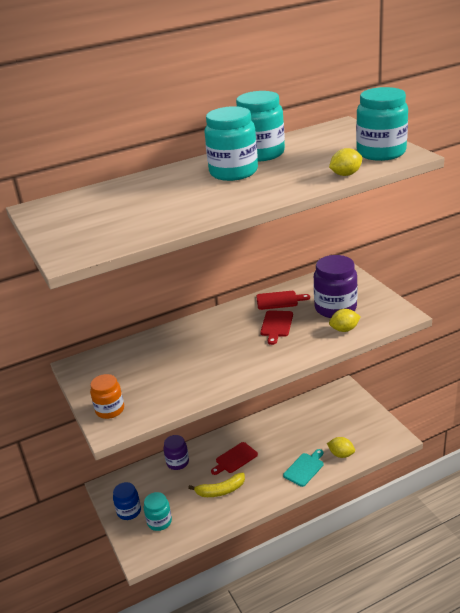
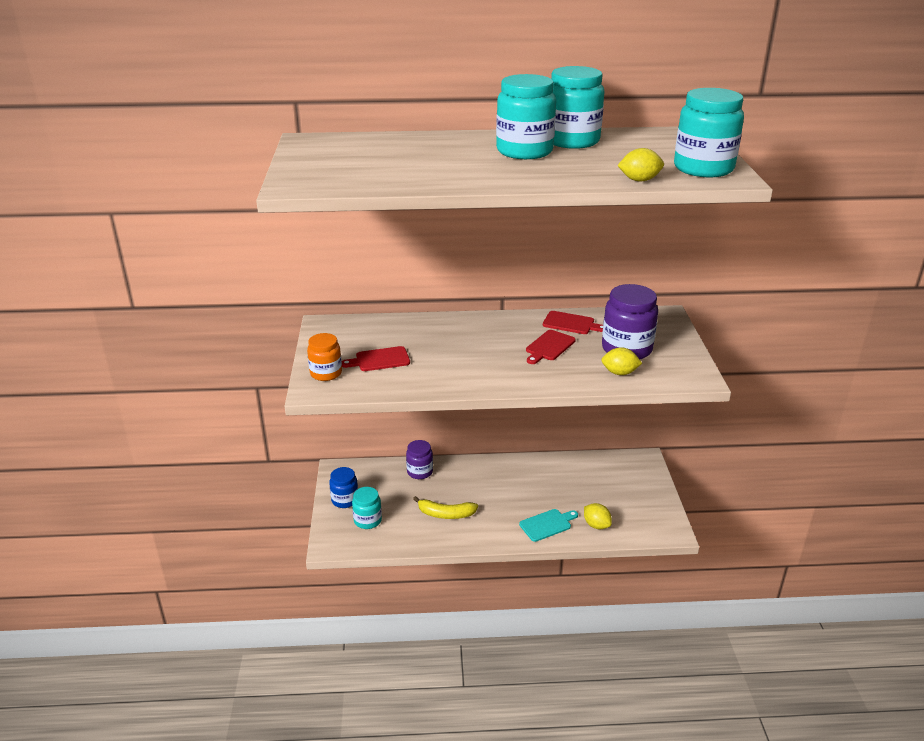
camera: 20 degrees right, 0 degrees up
(235, 459) = (479, 489): red cutting board -> red cutting board (379, 360)

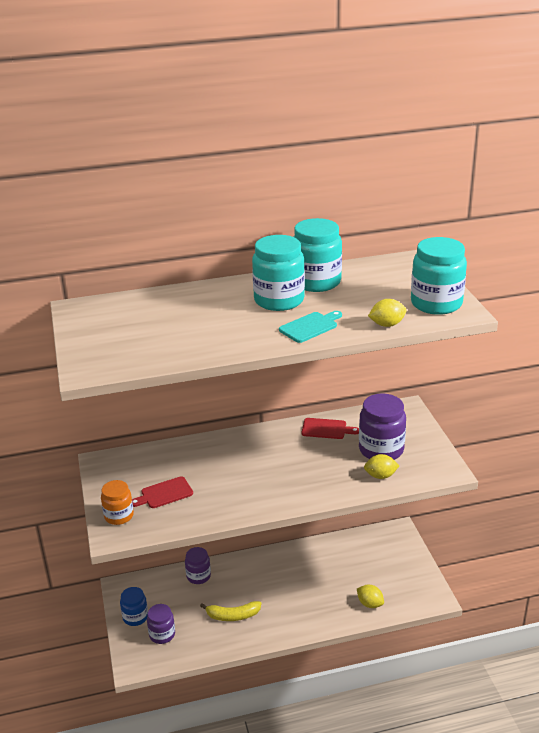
camera: 10 degrees left, 0 degrees up
(367, 520) = (162, 634): turquoise jar -> purple jar
(547, 524) = (326, 610): turquoise cutting board -> turquoise cutting board (310, 327)
(549, 347) = (313, 457): red cutting board -> none

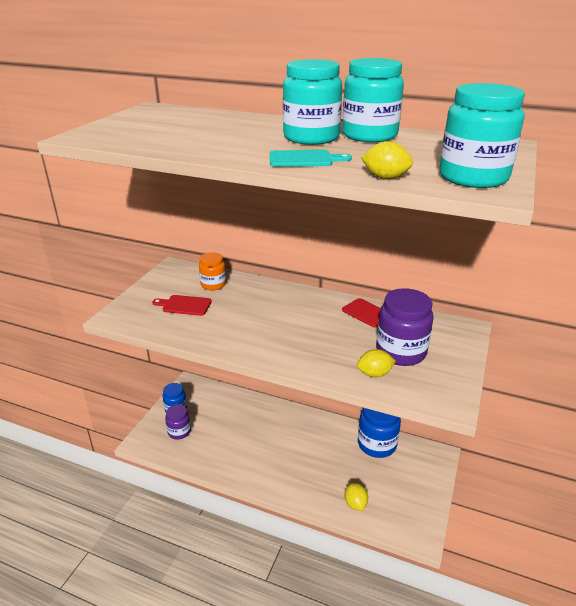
camera: 35 degrees right, 0 degrees up
(119, 516) = (136, 306): orange jar -> orange jar (213, 284)
(198, 576) = (244, 404): purple jar -> none
(233, 615) = (239, 447): yellow banana -> none
(345, 548) = (377, 444): none -> blue jar
(380, 476) = (374, 374): yellow lemon -> yellow lemon turned 45 degrees counterclockwise

